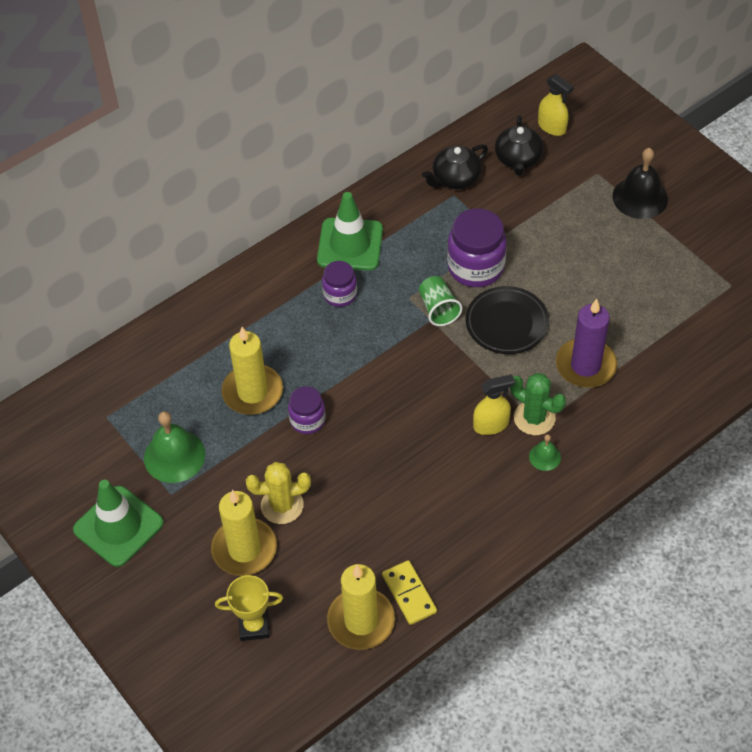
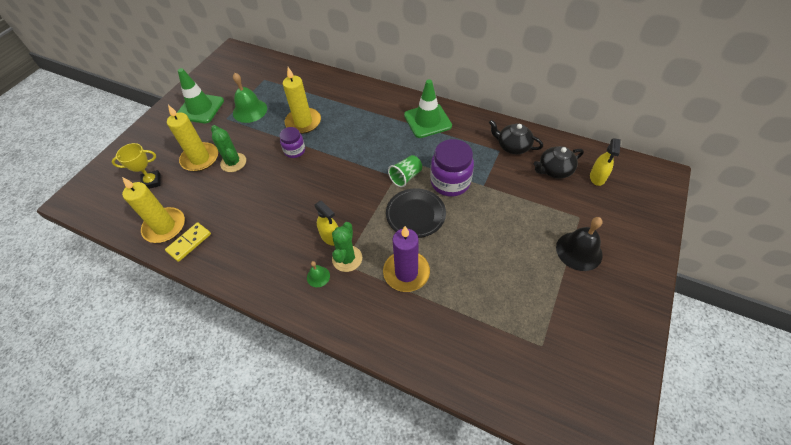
camera: 65 degrees right, 0 degrees up
(254, 626) = (152, 181): yellow trophy -> yellow trophy turned 75 degrees counterclockwise
(282, 505) = (233, 162): yellow cactus -> green cactus
(340, 295) = (389, 130): purple jar -> none

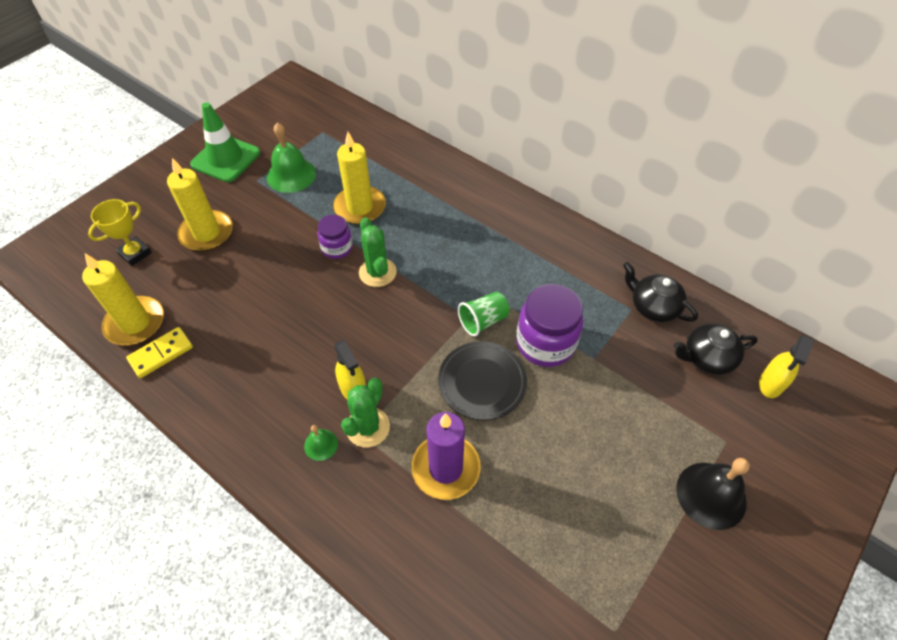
camera: 10 degrees right, 0 degrees up
(152, 181) = (135, 253): yellow trophy -> yellow trophy turned 45 degrees counterclockwise
(233, 162) = (249, 248): green cactus -> green cactus (377, 272)
(427, 121) = (537, 240): green traffic cone -> none

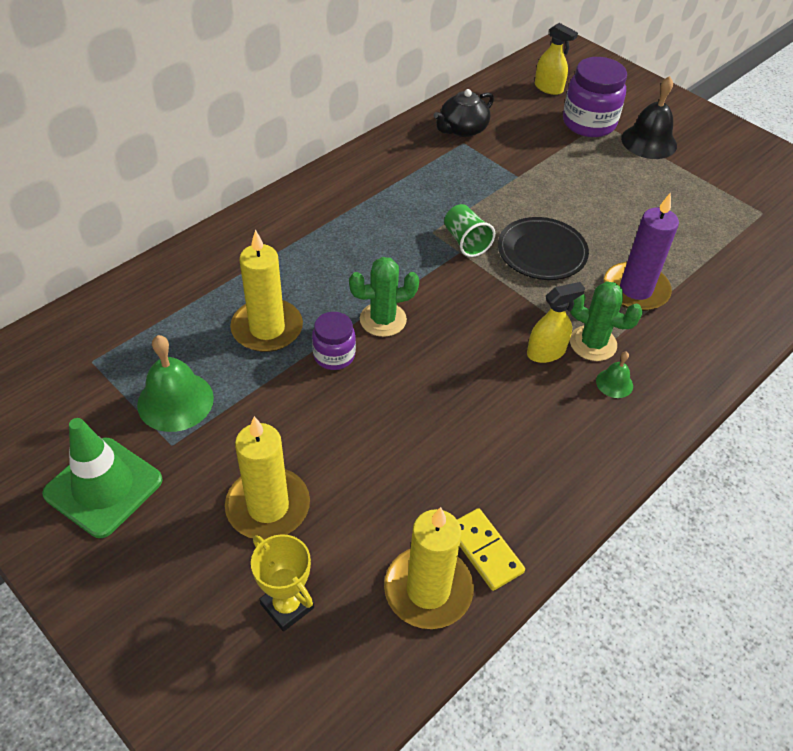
camera: 85 degrees left, 5 degrees down
(545, 343) = (498, 203): purple jar -> purple jar (588, 123)
(707, 358) = (521, 113): black teapot -> none

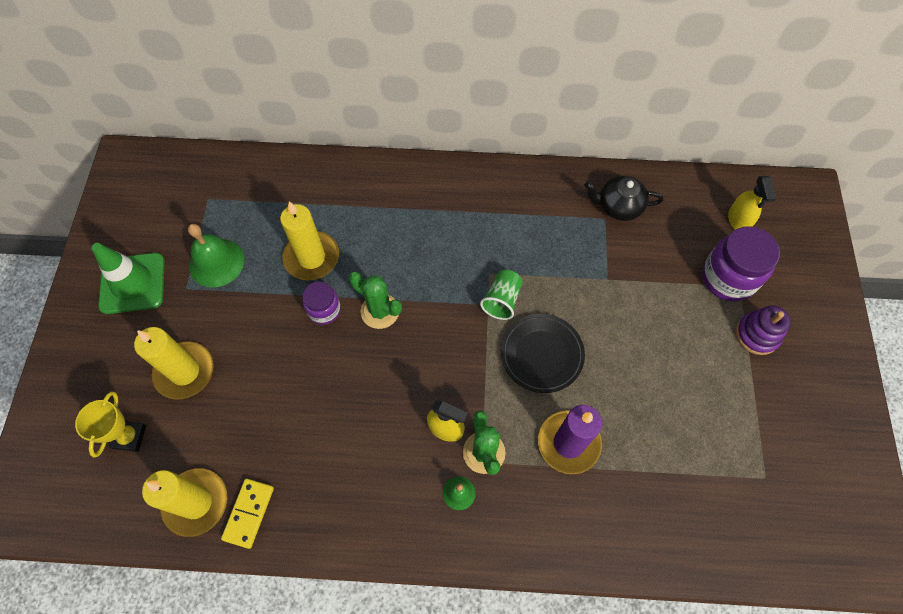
camera: 50 degrees right, 15 degrees up
(649, 142) = (757, 335): black bell -> purple stacking toy

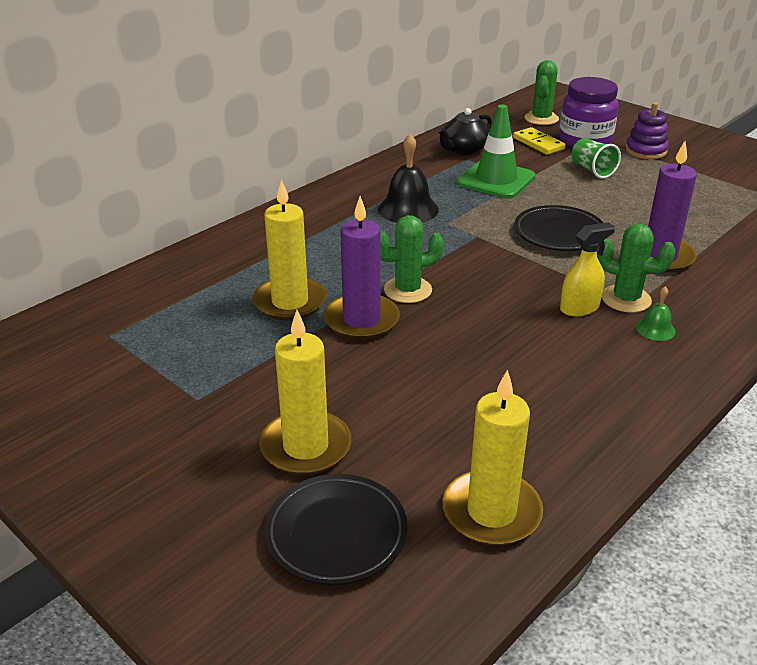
camera: 50 degrees left, 30 degrees down
(129, 437) = (336, 534): yellow trophy -> black plate
(132, 283) = (125, 438): green traffic cone -> green traffic cone (496, 180)
(216, 262) = (199, 363): green bell -> none
(248, 513) = (547, 474): yellow domino -> yellow domino (538, 143)
(324, 310) = (361, 320): purple jar -> purple candle
(487, 236) = (408, 209): none -> black bell
(502, 300) = (482, 228): green cup -> green cup (592, 170)
(738, 220) = (541, 119): yellow spray bottle -> green cactus

